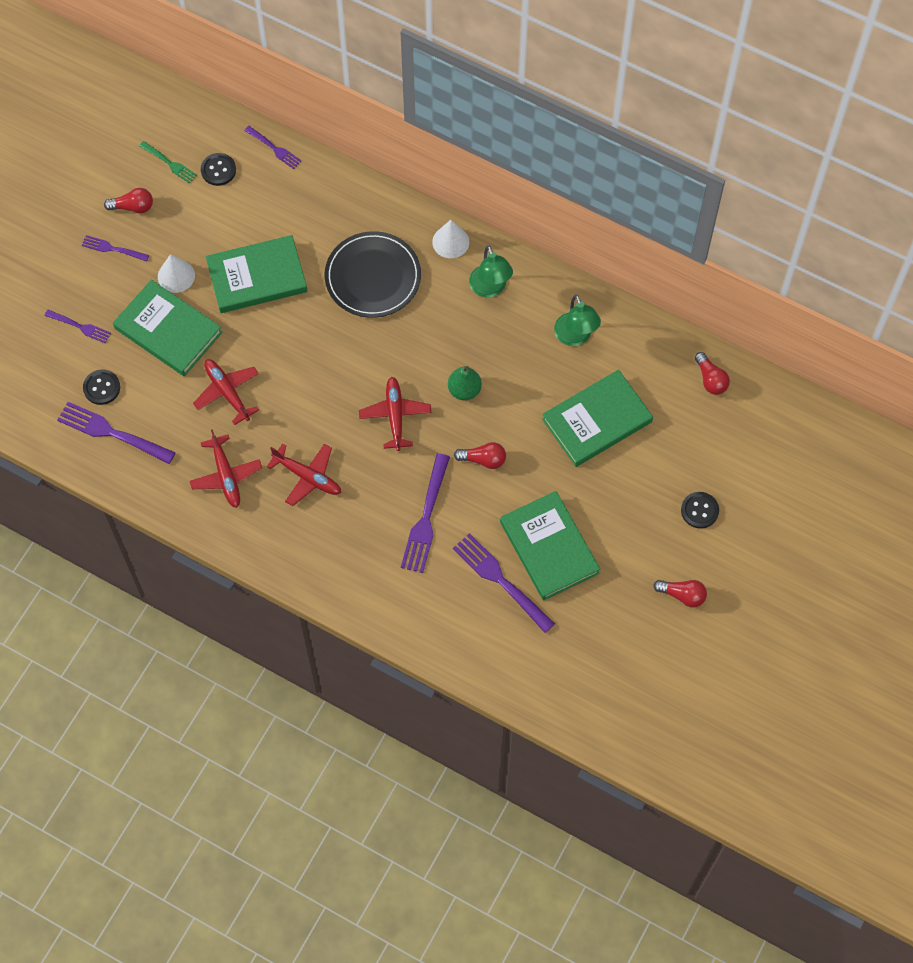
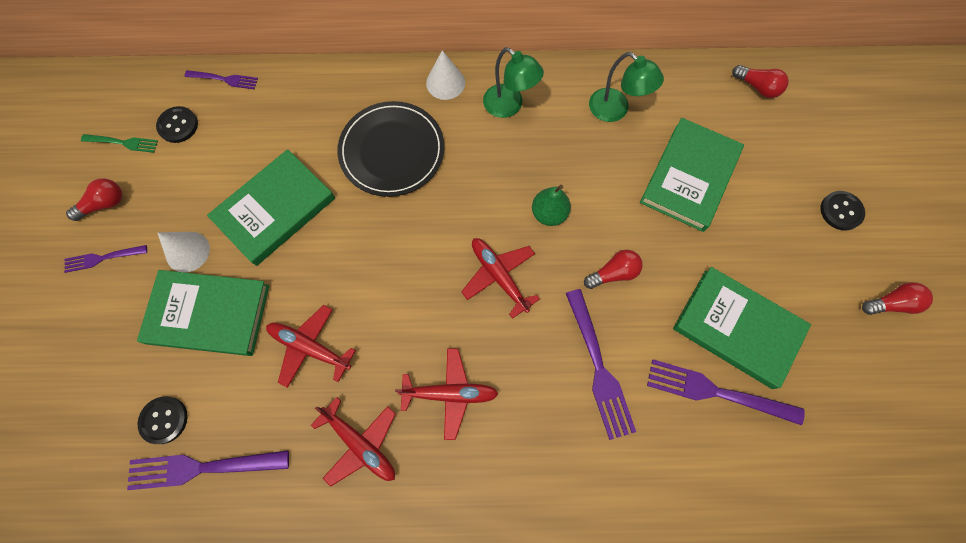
camera: 30 degrees left, 5 degrees up
(79, 326) = (104, 363): purple fork -> none

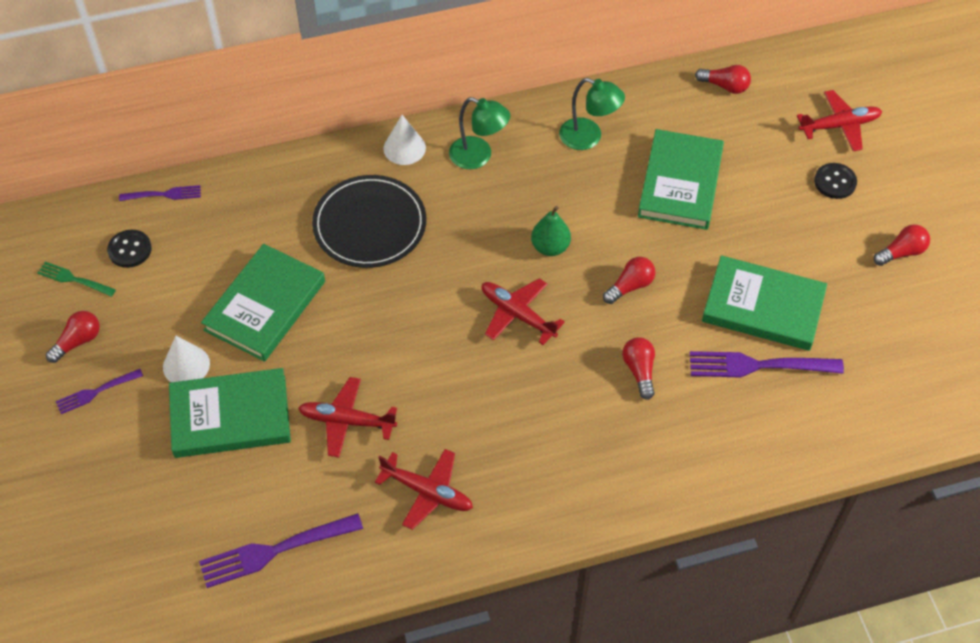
camera: 15 degrees left, 15 degrees down
(122, 143) = (74, 279): green fork -> green fork turned 150 degrees counterclockwise
(164, 420) = (220, 520): black button -> none
(449, 393) = (501, 428): red plane -> red plane (839, 126)
(598, 367) = (639, 371): purple fork -> red light bulb

